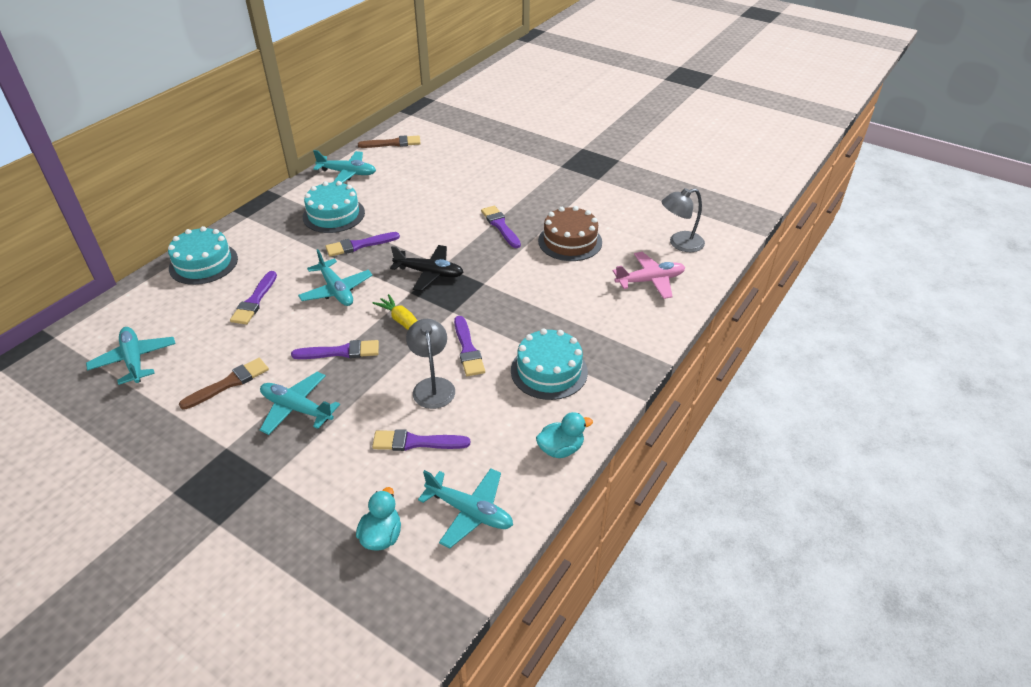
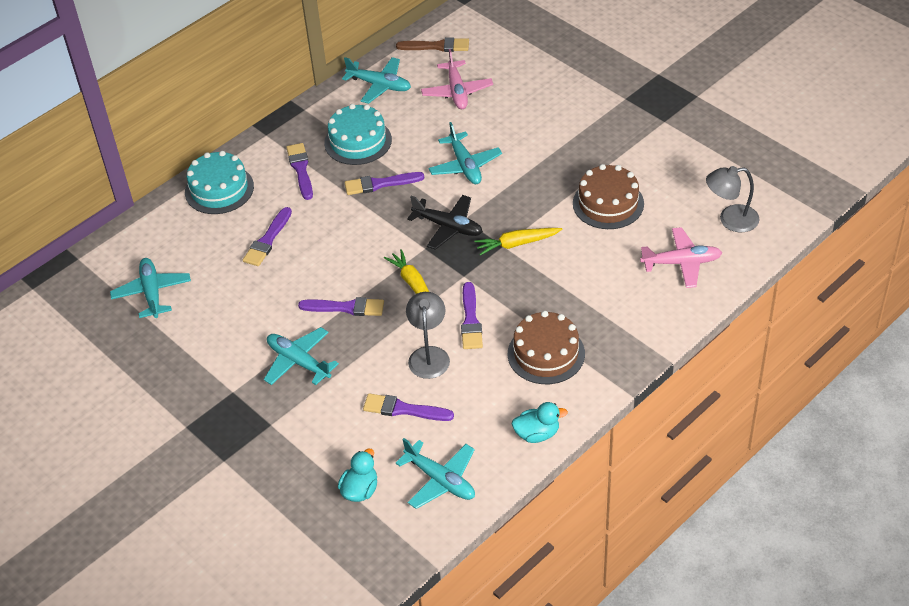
camera: 15 degrees right, 5 degrees up
(229, 383) = (238, 328): brown brush -> none
(336, 290) = (350, 237): turquoise plane -> turquoise plane (465, 165)
(416, 172) = (457, 91): none -> pink plane
(496, 280) = (517, 244): none -> yellow carrot
(500, 226) = (536, 175): purple brush -> purple brush (300, 169)
(549, 371) = (546, 353): turquoise cake -> brown cake

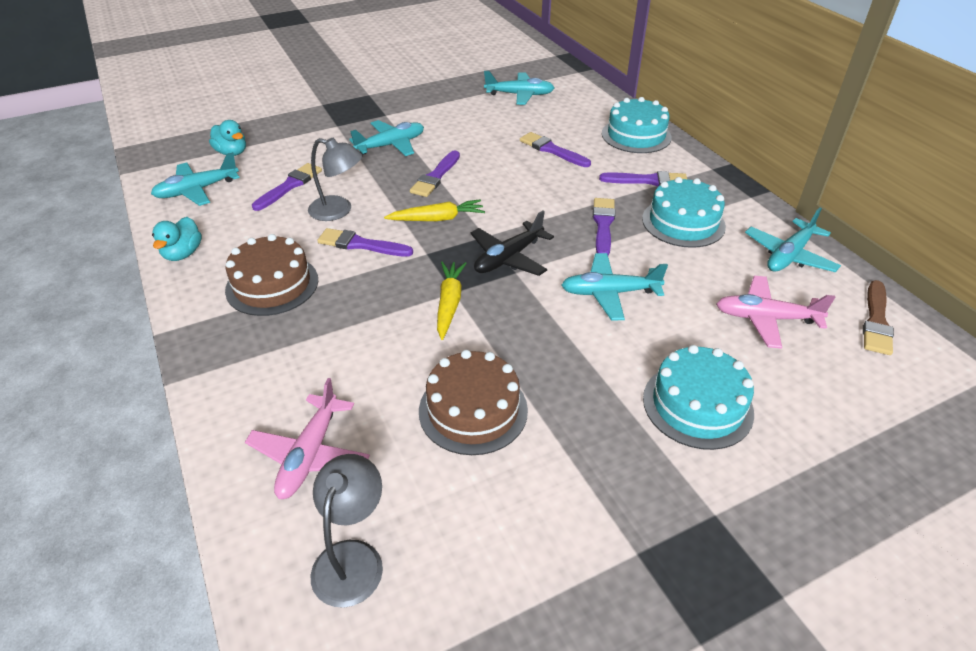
camera: 105 degrees right, 5 degrees down
(552, 112) = (697, 405): none -> turquoise cake

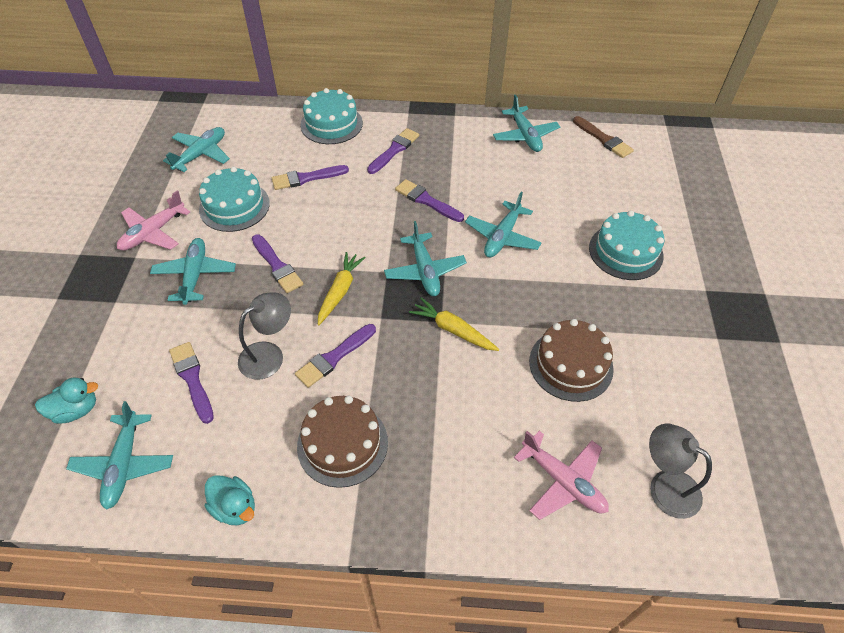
camera: 60 degrees left, 10 degrees up
(508, 258) = (425, 271): black plane -> turquoise plane
(683, 222) = (456, 161): turquoise cake -> turquoise cake (234, 206)
(766, 318) = (573, 180): pink plane -> pink plane (153, 233)

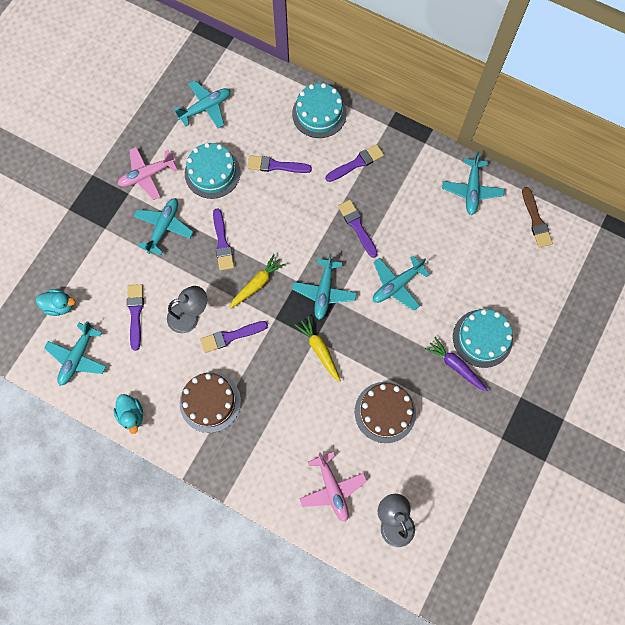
camera: 25 degrees right, 20 degrees up
(616, 287) = (455, 366): none -> purple carrot

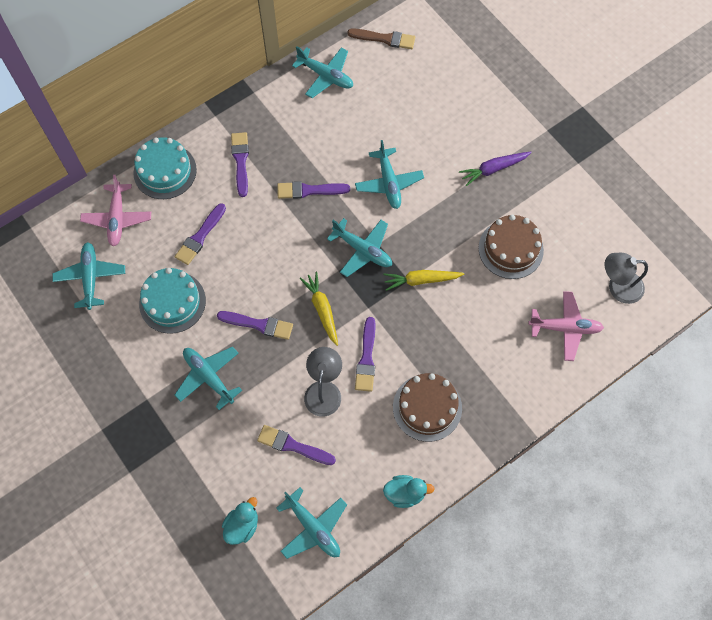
camera: 65 degrees left, 5 degrees down
(147, 175) = (136, 370): pink plane -> pink plane (117, 218)
(482, 338) = (477, 135): turquoise cake -> none

